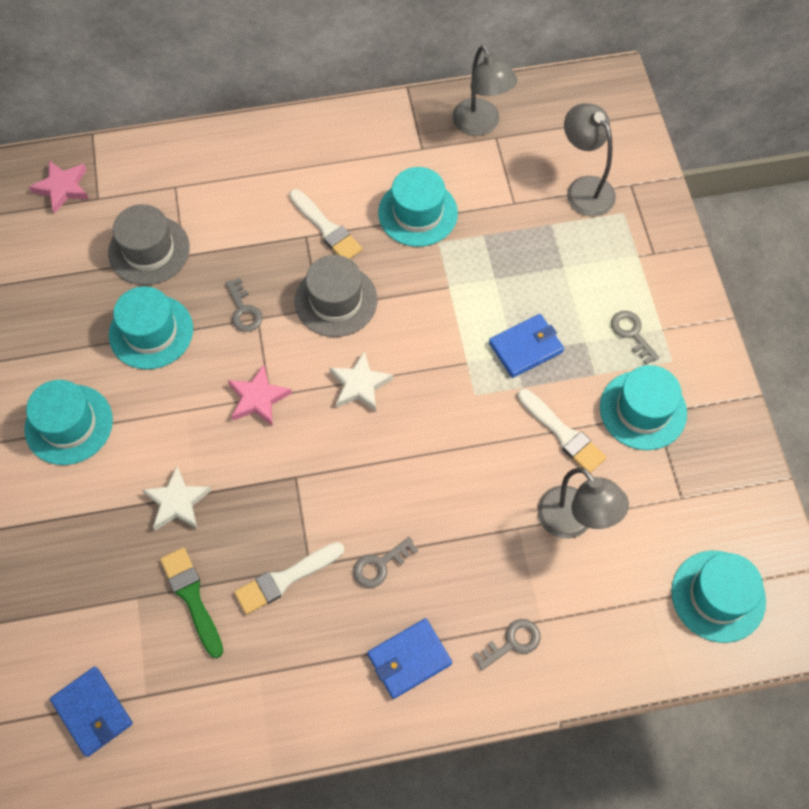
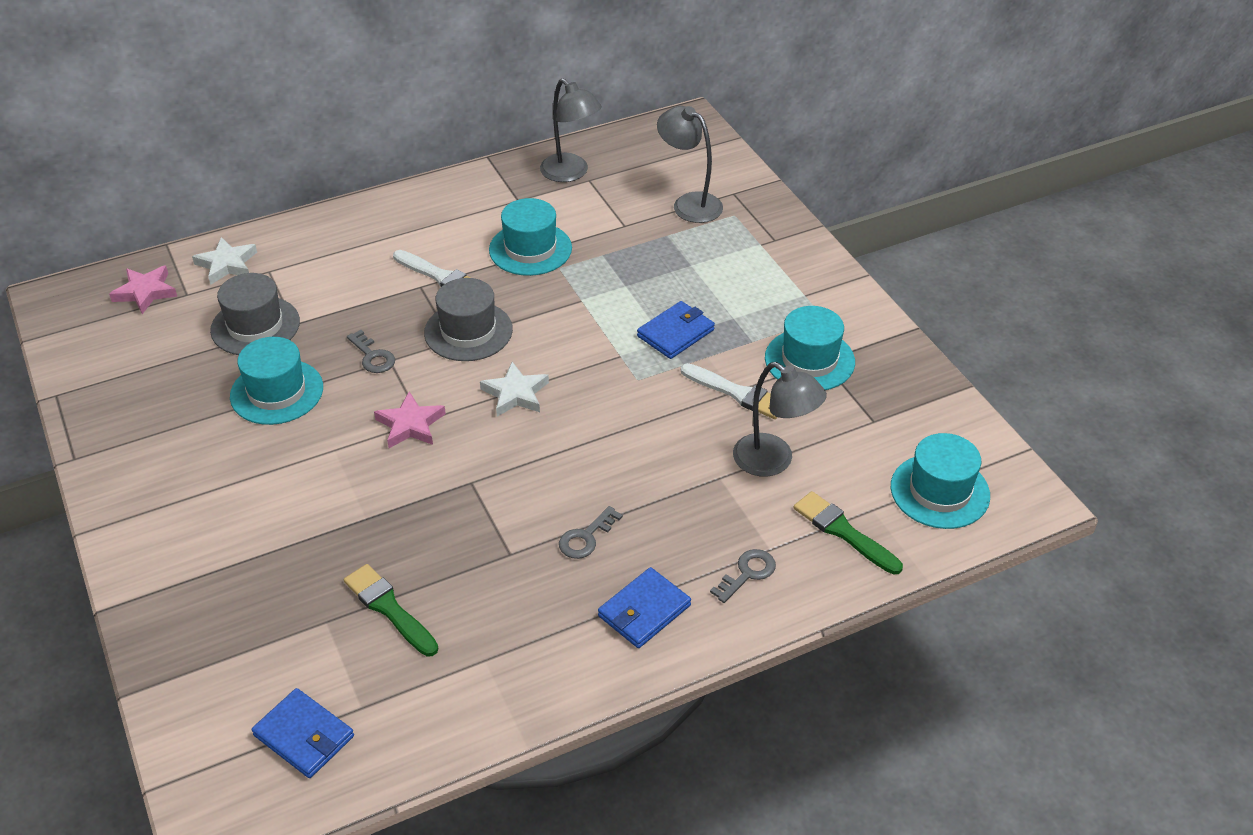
camera: 15 degrees left, 20 degrees down
(69, 424) = (206, 486): turquoise hat -> none
(177, 502) = (348, 529): white star -> white star (227, 264)
(286, 578) = (488, 570): white brush -> none
(613, 619) = (844, 532): none -> green brush
(632, 333) = (776, 303): grey key -> none

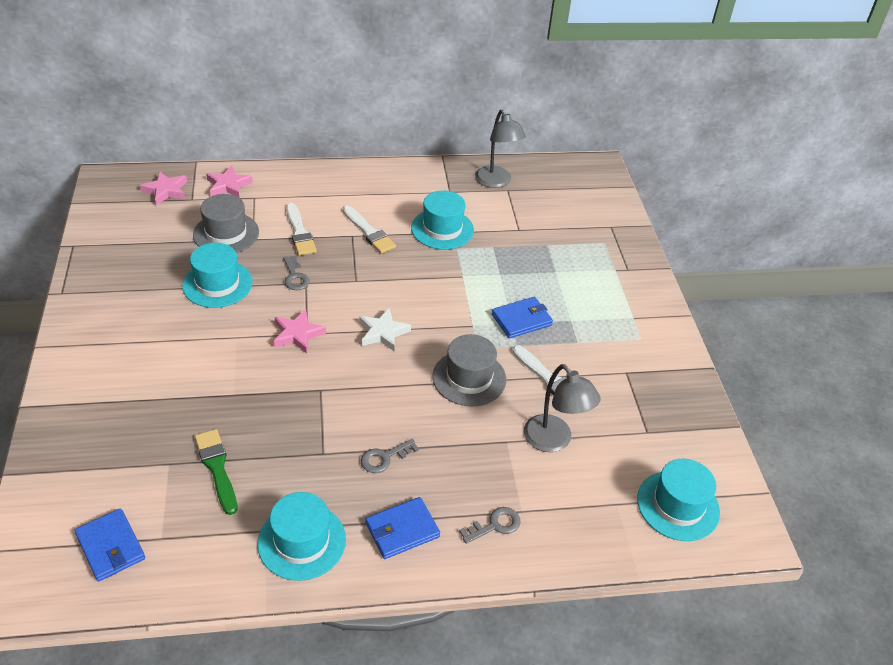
camera: 15 degrees right, 0 degrees up
(227, 264) = (228, 185): white star -> pink star
(351, 300) = (299, 232): none -> white brush
(468, 331) = (370, 277): grey hat -> grey hat (469, 378)
(689, 203) = (574, 225): grey lamp -> none
(809, 360) = (616, 369): turquoise hat -> turquoise hat (301, 541)
(844, 532) = (585, 515): green brush -> none

